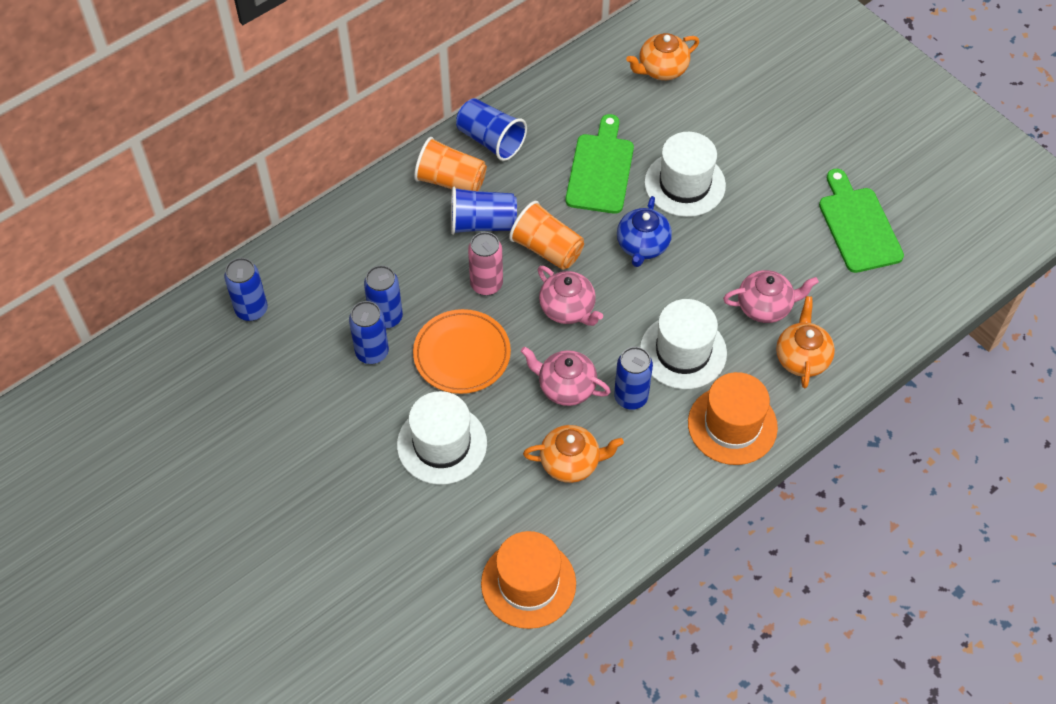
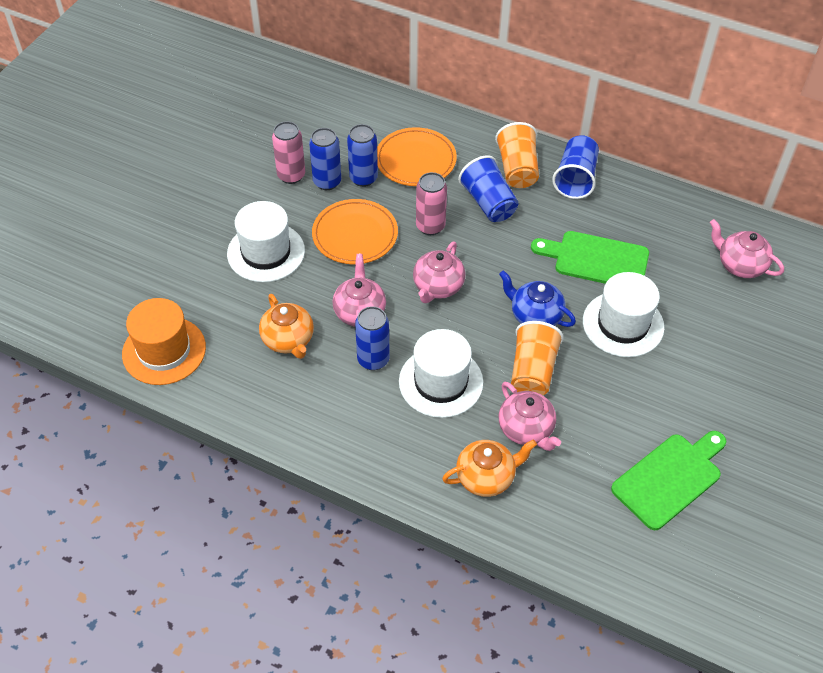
camera: 65 degrees right, 5 degrees down
(251, 310) = (327, 103): blue can -> none
(343, 383) = (291, 175): none -> pink can
(387, 261) = (415, 160): none -> orange plate
(547, 249) = (490, 252): orange cup -> orange cup (532, 371)
(600, 170) = (596, 260): green cutting board -> green cutting board turned 150 degrees counterclockwise
(642, 246) = (535, 316): blue teapot -> blue teapot turned 45 degrees clockwise
(661, 69) = (740, 265): orange teapot -> pink teapot
(732, 425) = (383, 444): orange hat -> none

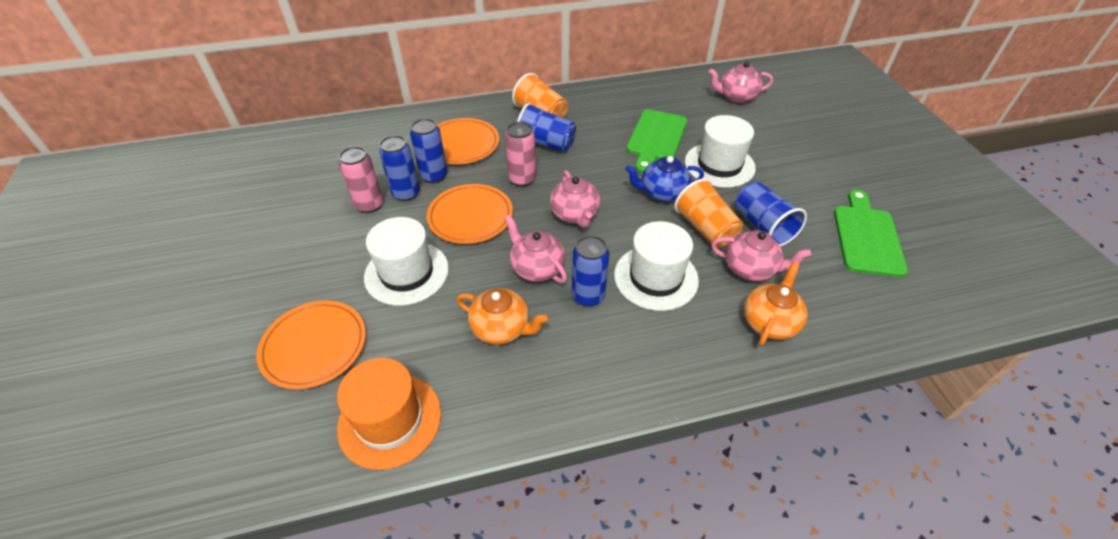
camera: 40 degrees left, 5 degrees down
(162, 268) = (314, 346): none -> orange plate
(575, 178) = (585, 101): blue cup -> blue cup (762, 226)
(596, 260) = (656, 138): green cutting board -> green cutting board turned 45 degrees counterclockwise

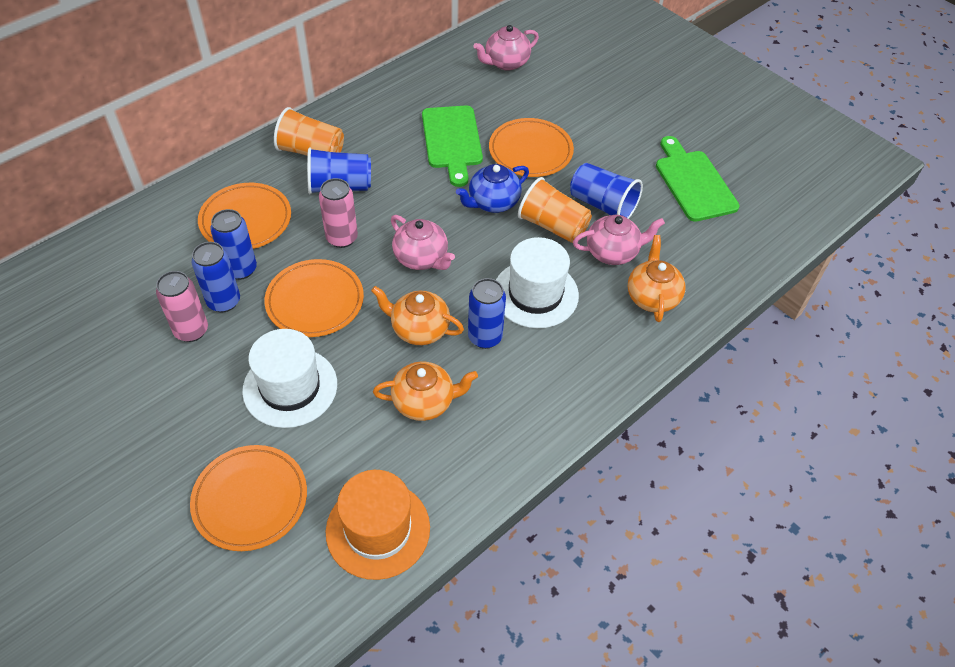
camera: 30 degrees left, 5 degrees up
(536, 268) = (419, 329): pink teapot -> orange teapot
(719, 165) = (530, 151): white hat -> orange plate

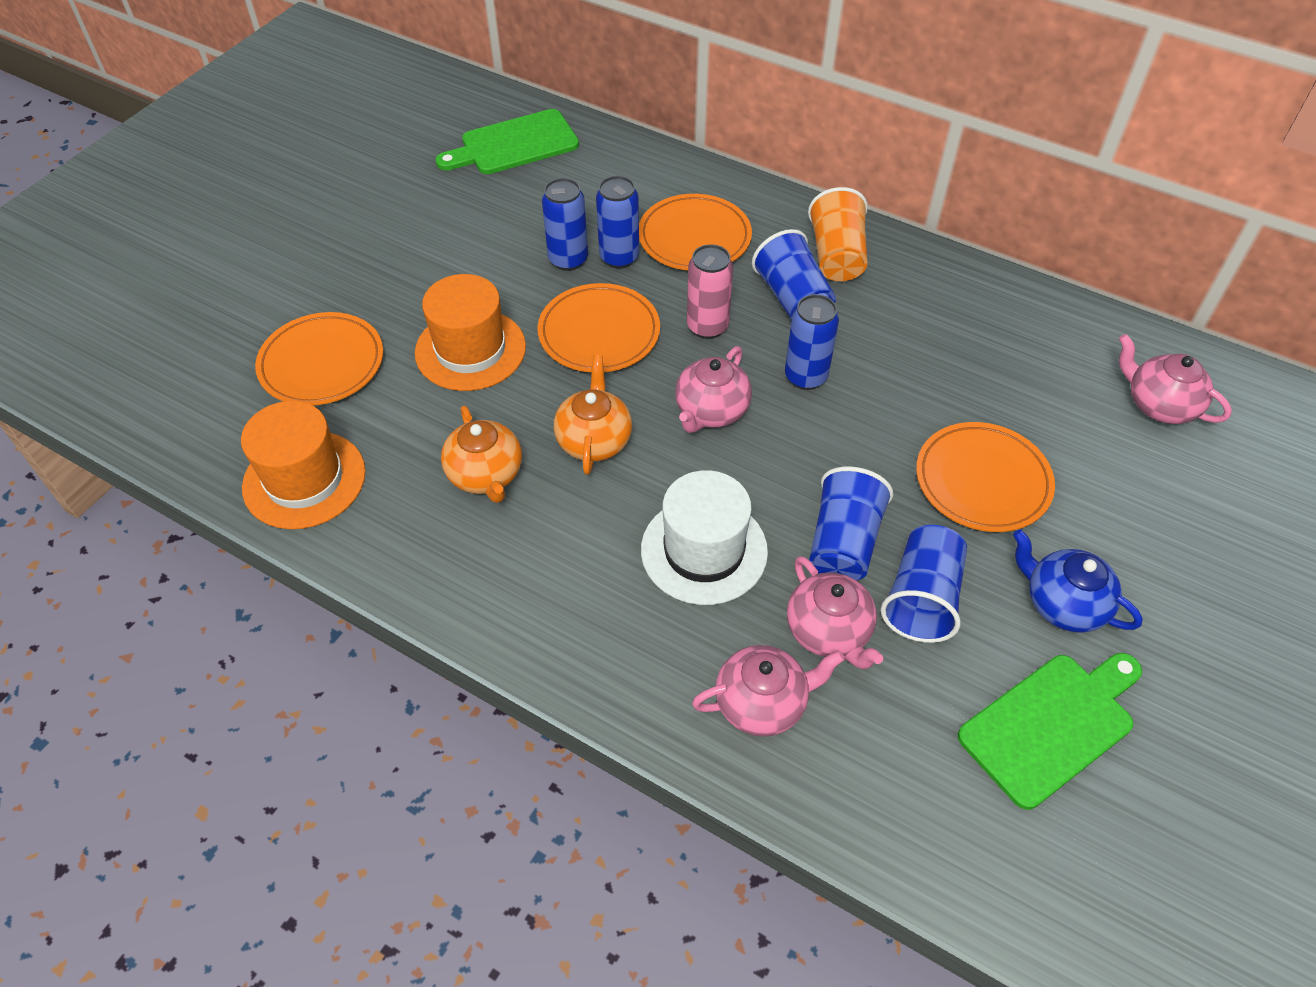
camera: 75 degrees right, 0 degrees up
(191, 330) = (519, 249): pink can -> none
(290, 387) = (470, 350): white hat -> orange hat
(452, 141) = (945, 386): green cutting board -> green cutting board (514, 144)
(485, 337) = (606, 511): blue can -> blue can (805, 377)
(493, 202) = (851, 461): blue teapot -> blue teapot (1063, 604)
(553, 226) = (843, 543): orange cup -> blue cup
(652, 297) = (762, 703): orange teapot -> pink teapot

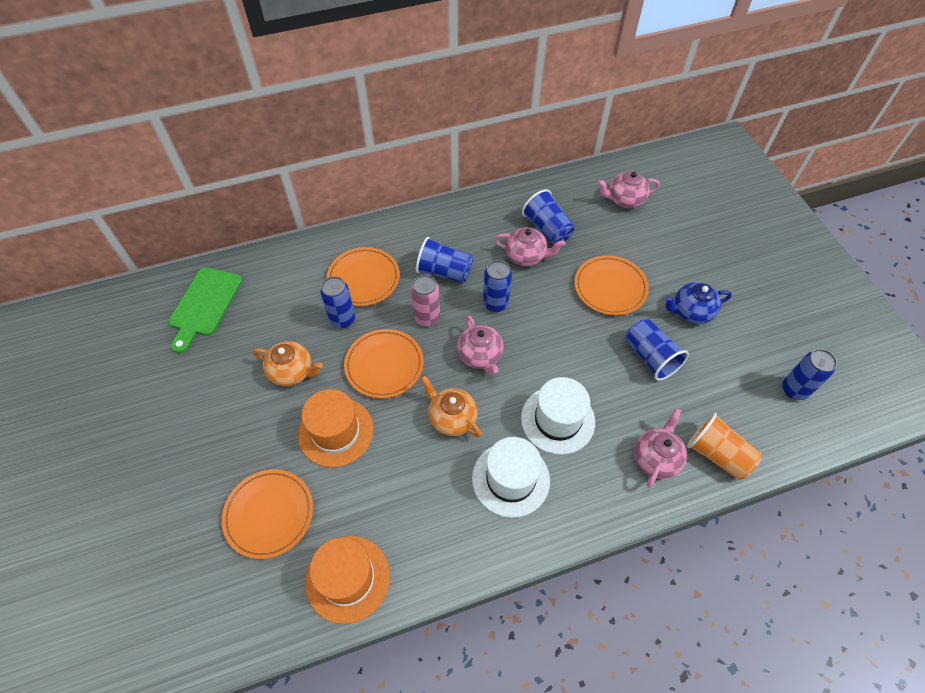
camera: 50 degrees left, 5 degrees up
(486, 475) = (429, 483): orange teapot -> orange teapot (292, 371)
(568, 260) = (319, 342): blue can -> blue can (794, 390)
(568, 553) = (510, 479): none -> white hat
(829, 632) = (640, 404): pink teapot -> pink teapot (526, 256)
(836, 256) = (436, 235): orange cup -> orange cup (717, 454)
(843, 543) = (599, 362): blue cup -> blue cup (547, 228)
(1051, 725) = (741, 362): green cutting board -> none

